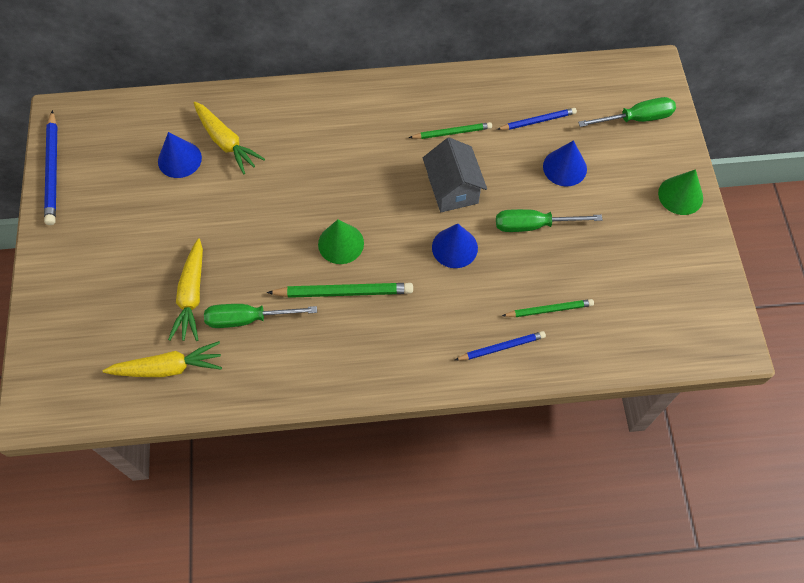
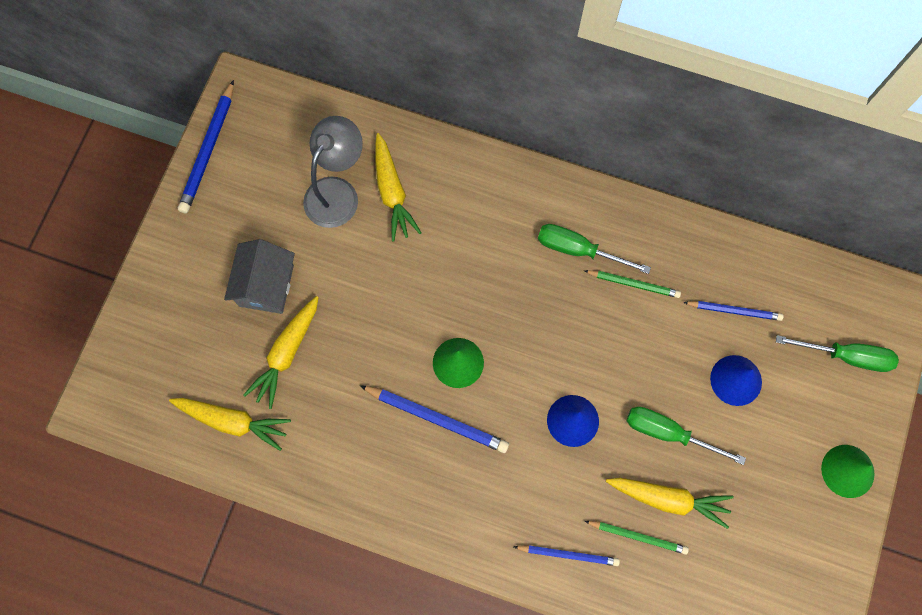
camera: 25 degrees right, 10 degrees up
(179, 159) = (337, 192): blue cone -> grey lamp
(248, 319) = (330, 404): green screwdriver -> green screwdriver (578, 250)
(344, 292) = (437, 419): green pencil -> blue pencil
(453, 189) = (602, 352): grey house -> grey house (266, 286)
(558, 272) = (668, 499): none -> yellow carrot

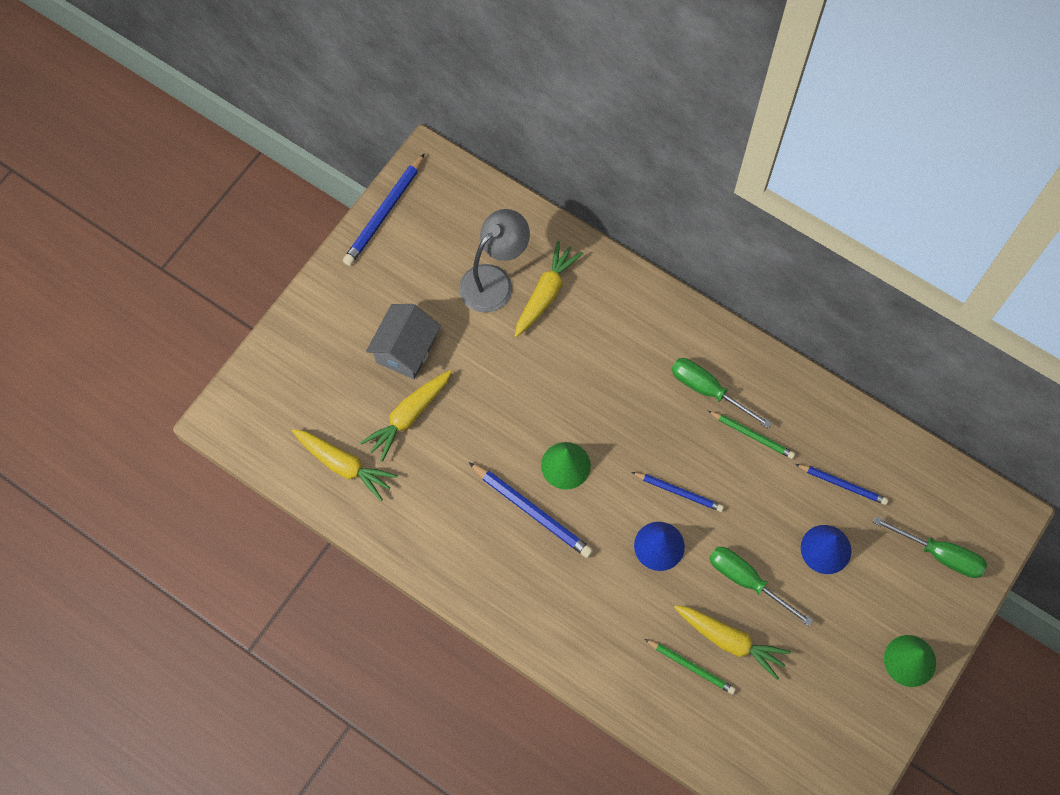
camera: 15 degrees right, 5 degrees down
(392, 192) = (546, 293): yellow carrot -> yellow carrot turned 150 degrees counterclockwise
(568, 554) = (621, 665): blue pencil -> blue pencil (679, 492)

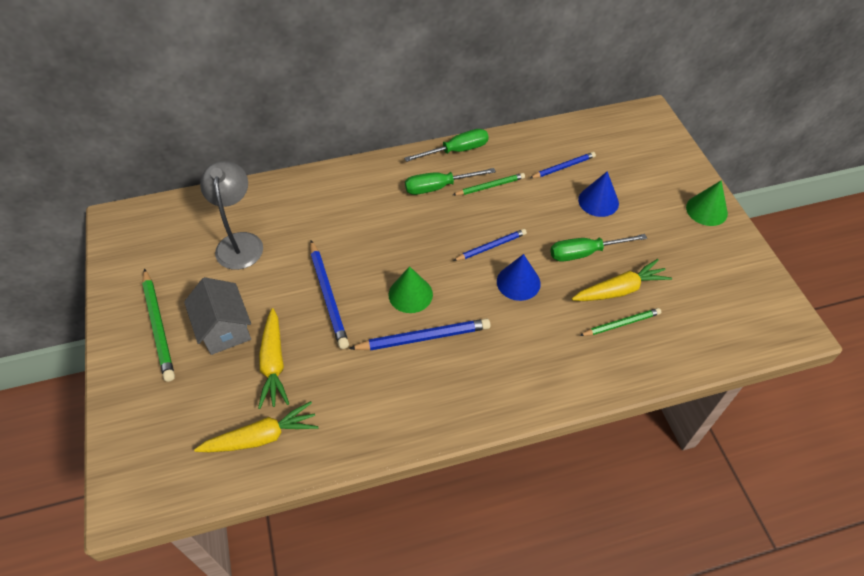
camera: 50 degrees left, 15 degrees down
(365, 299) = (159, 326): none -> green pencil
(384, 213) = (115, 269): blue pencil -> blue pencil (328, 296)
(546, 293) = (282, 222): yellow carrot -> none
(939, 554) = (647, 154): green screwdriver -> green screwdriver (456, 151)

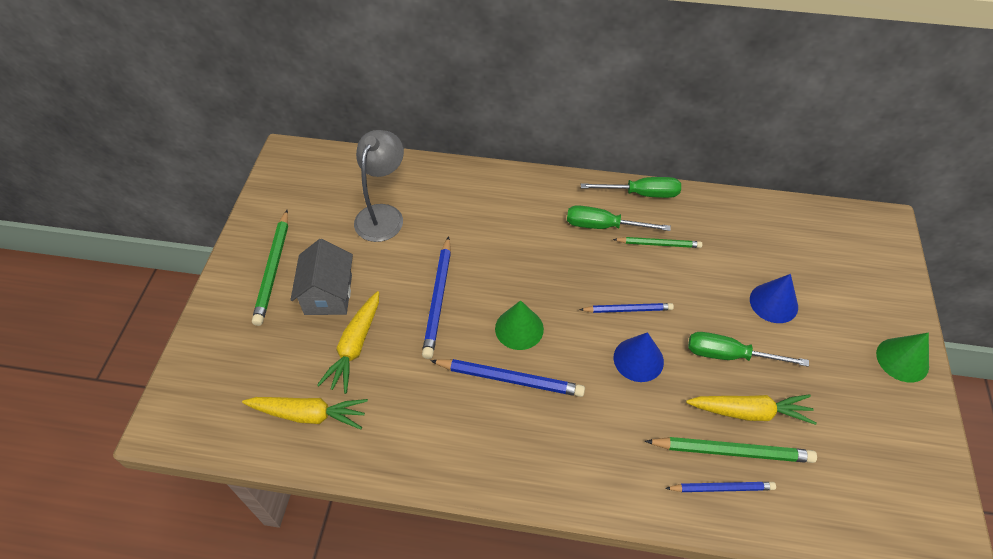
camera: 25 degrees right, 0 degrees up
(563, 167) = (751, 250): blue pencil -> blue pencil (722, 488)
(621, 324) = (732, 451): green pencil -> green pencil, size x1.57

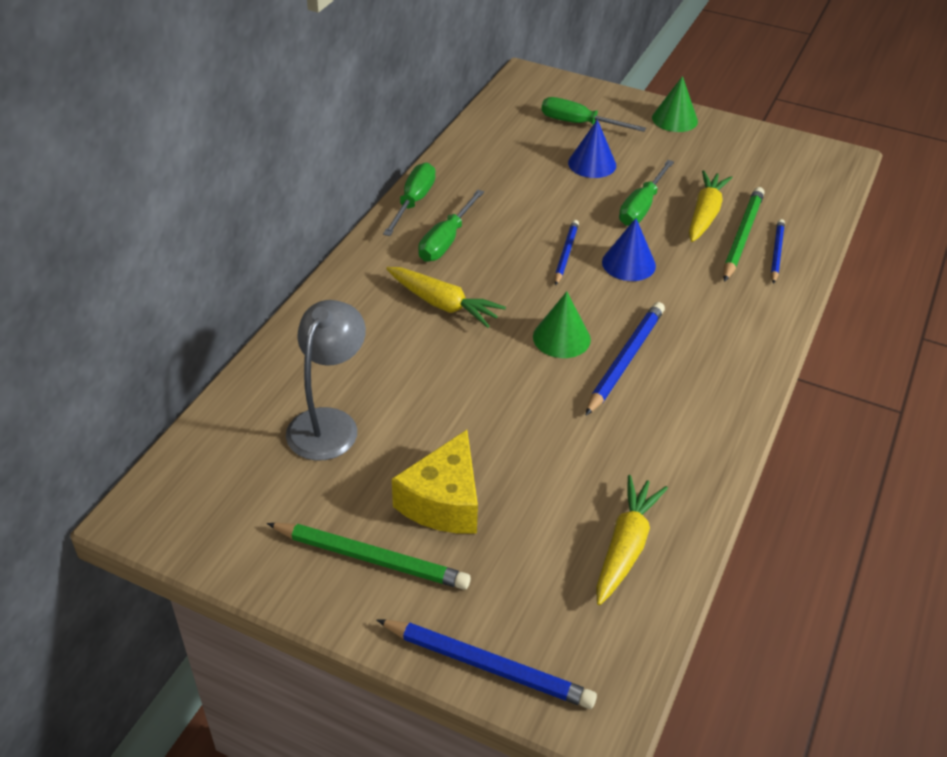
camera: 75 degrees left, 10 degrees down
(328, 294) = (443, 501): grey house -> yellow cheese
(355, 346) = (538, 486): yellow carrot -> yellow carrot (443, 304)
(383, 215) = (329, 423): grey lamp -> grey lamp turned 75 degrees clockwise
(438, 299) = (494, 396): blue pencil -> blue pencil (488, 666)
(659, 244) = (489, 210): green pencil -> none
(833, 280) = (579, 124): none -> green screwdriver

